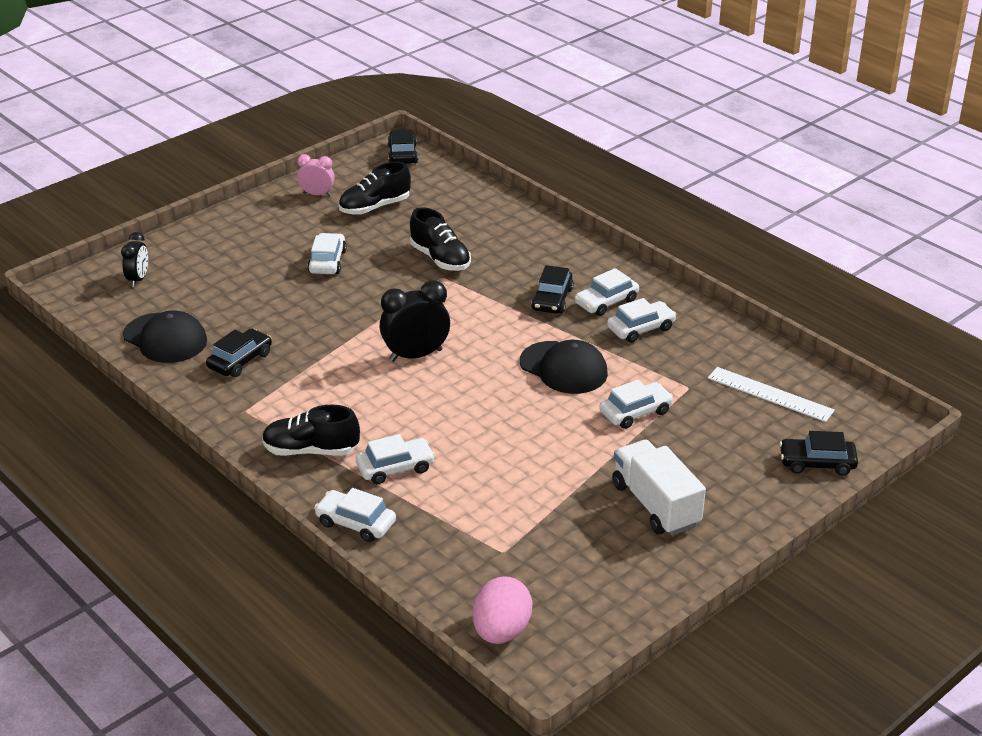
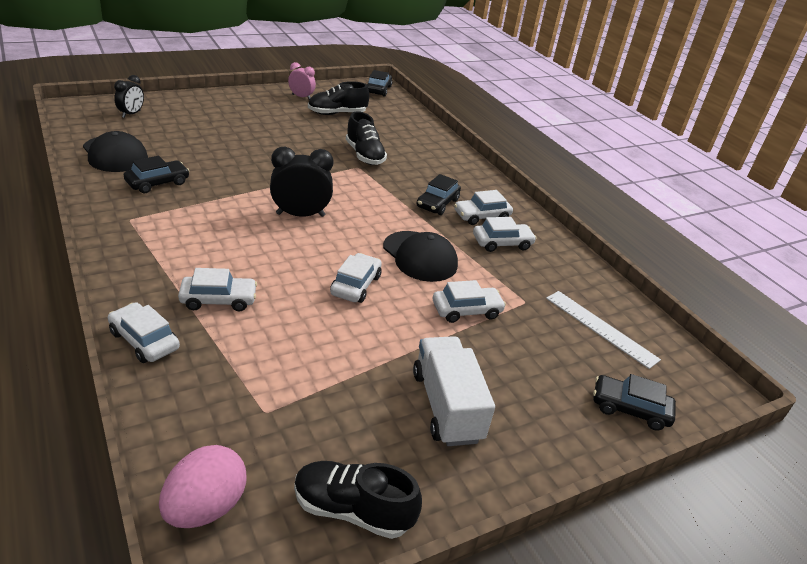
camera: 10 degrees right, 0 degrees up
(310, 450) = (156, 265): black shoe -> black shoe (352, 510)
(327, 262) = (278, 137): white car -> white car (355, 285)

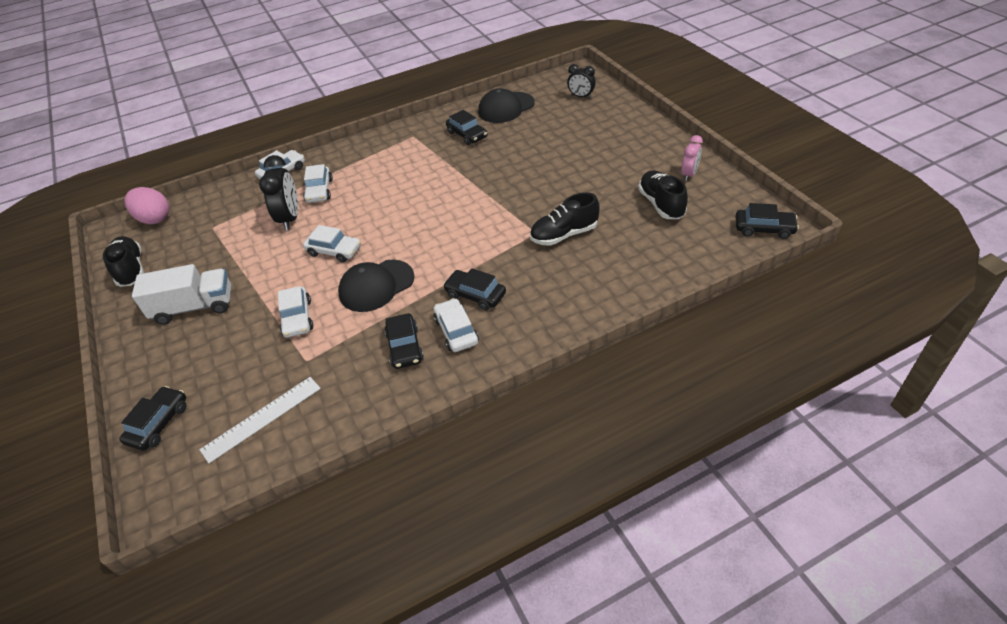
camera: 100 degrees right, 10 degrees up
(300, 215) = (434, 209): black clock -> black clock (290, 218)
(352, 510) = (131, 270): black shoe -> black shoe turned 45 degrees counterclockwise
(502, 243) = (405, 347): white car -> black car

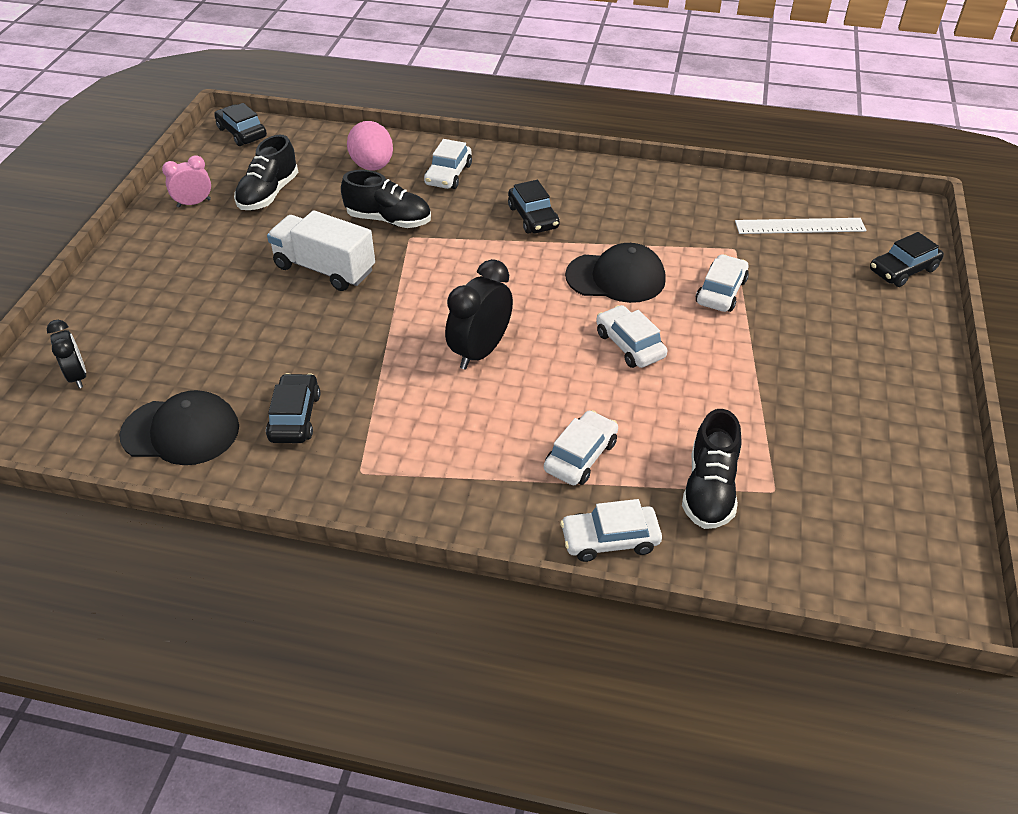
camera: 145 degrees left, 0 degrees up
(131, 270) = (921, 486): black shoe -> black shoe (709, 489)
(154, 219) = (869, 578): pink egg -> pink egg (372, 166)
(194, 307) = (837, 371): white truck -> white truck (324, 269)
(290, 218) = (653, 431): black clock -> black clock (480, 351)
(405, 347) = (636, 212): black car -> none
(456, 331) = (581, 200): white car -> white car (448, 174)

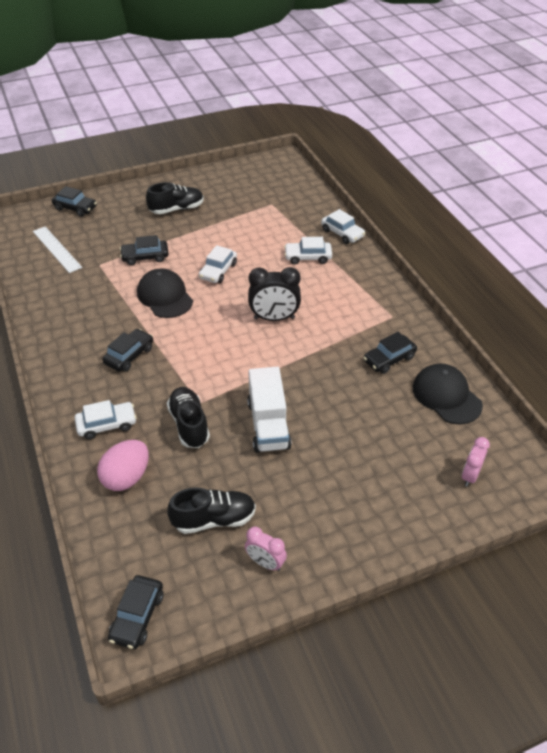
camera: 125 degrees left, 0 degrees up
(78, 376) = (470, 476): black clock -> pink clock
(709, 489) = (288, 219): black shoe -> black shoe (177, 209)
(721, 291) = (145, 257): white car -> black car

